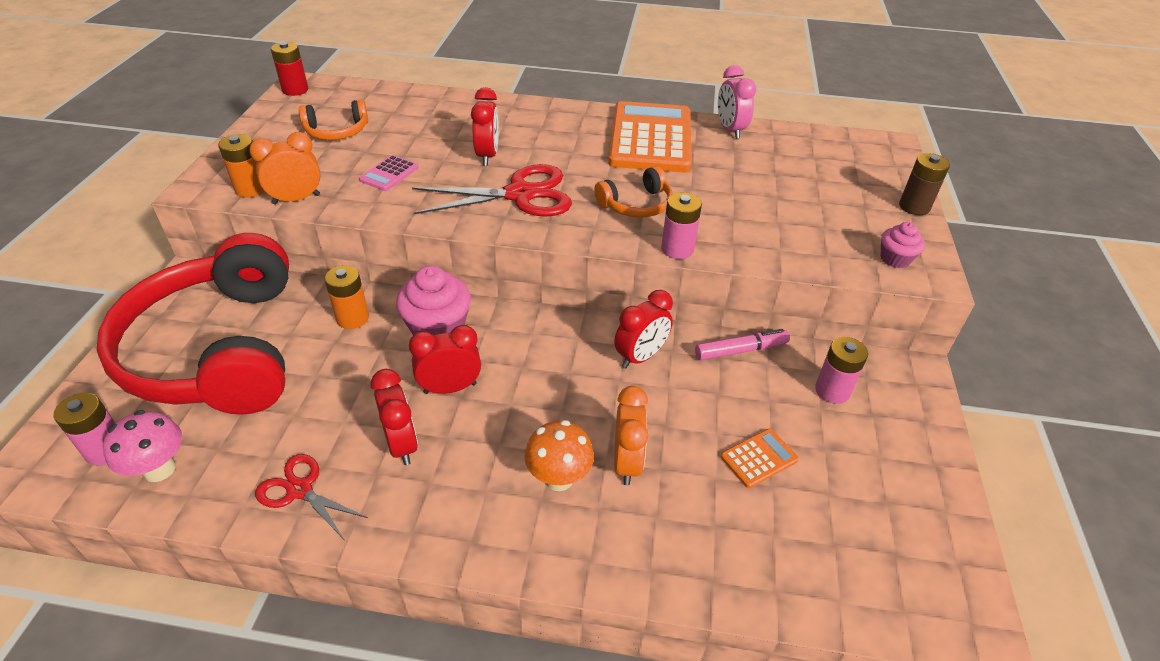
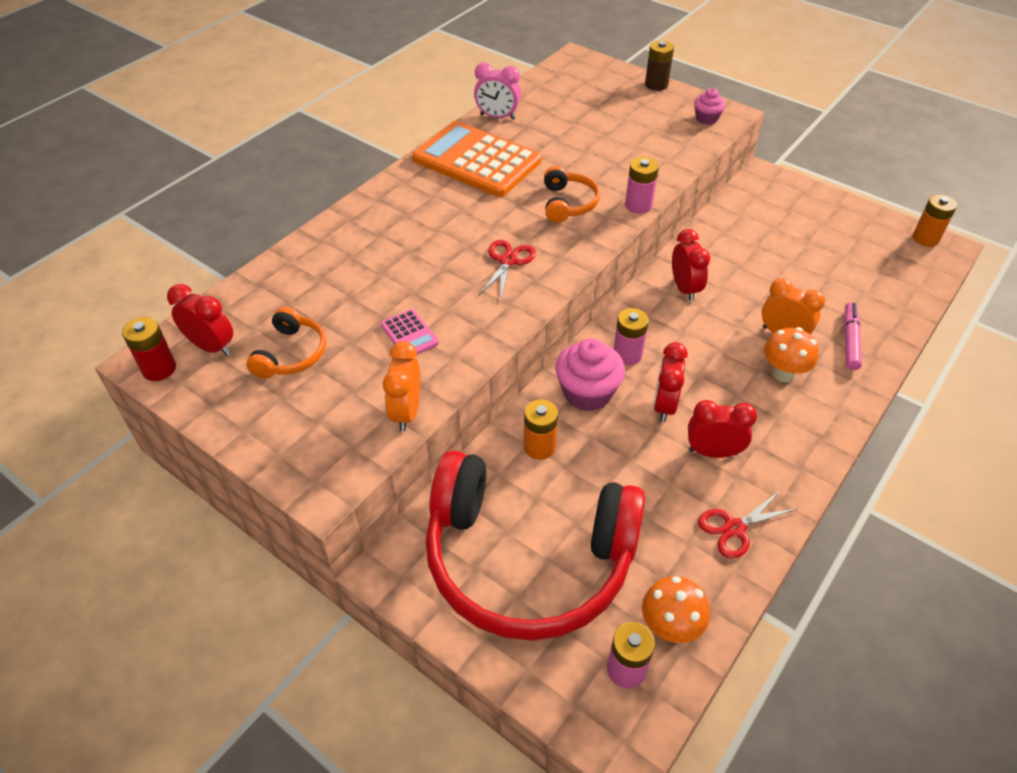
camera: 60 degrees left, 5 degrees up
(159, 469) = (670, 627): pink mushroom -> orange mushroom
(251, 189) = (359, 445): orange battery -> orange battery (925, 238)
(487, 156) = (428, 261): red clock -> red clock (212, 347)
(520, 194) = (508, 261): red scissors -> red scissors, size x0.57
(740, 350) = (704, 238): pink marker -> pink marker (850, 340)
(759, 458) = (804, 273): orange calculator -> none
(832, 391) = (762, 216): pink battery -> pink battery (627, 354)

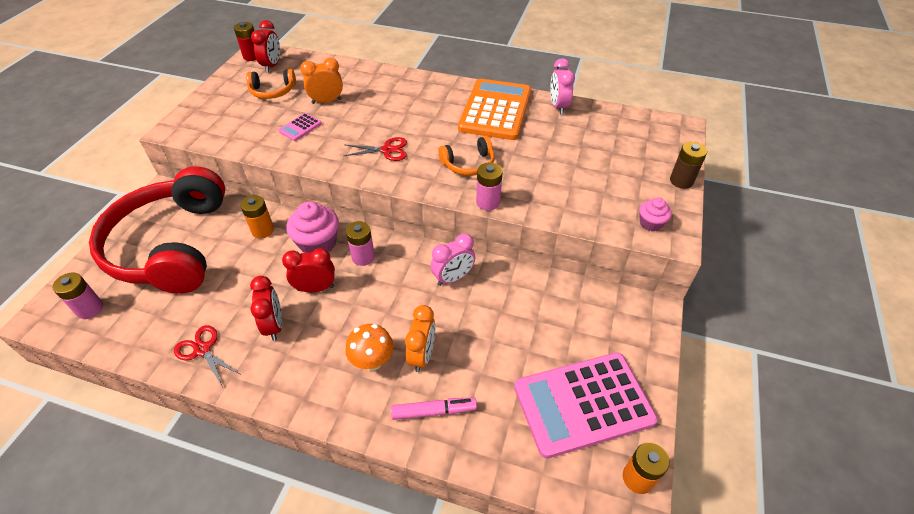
camera: 70 degrees right, 0 degrees up
(406, 412) = (233, 143): orange clock -> orange clock (326, 101)
(670, 627) = (119, 325): orange mushroom -> none
(685, 289) = (453, 278): red clock -> pink clock
(854, 246) = (583, 404): none -> pink calculator

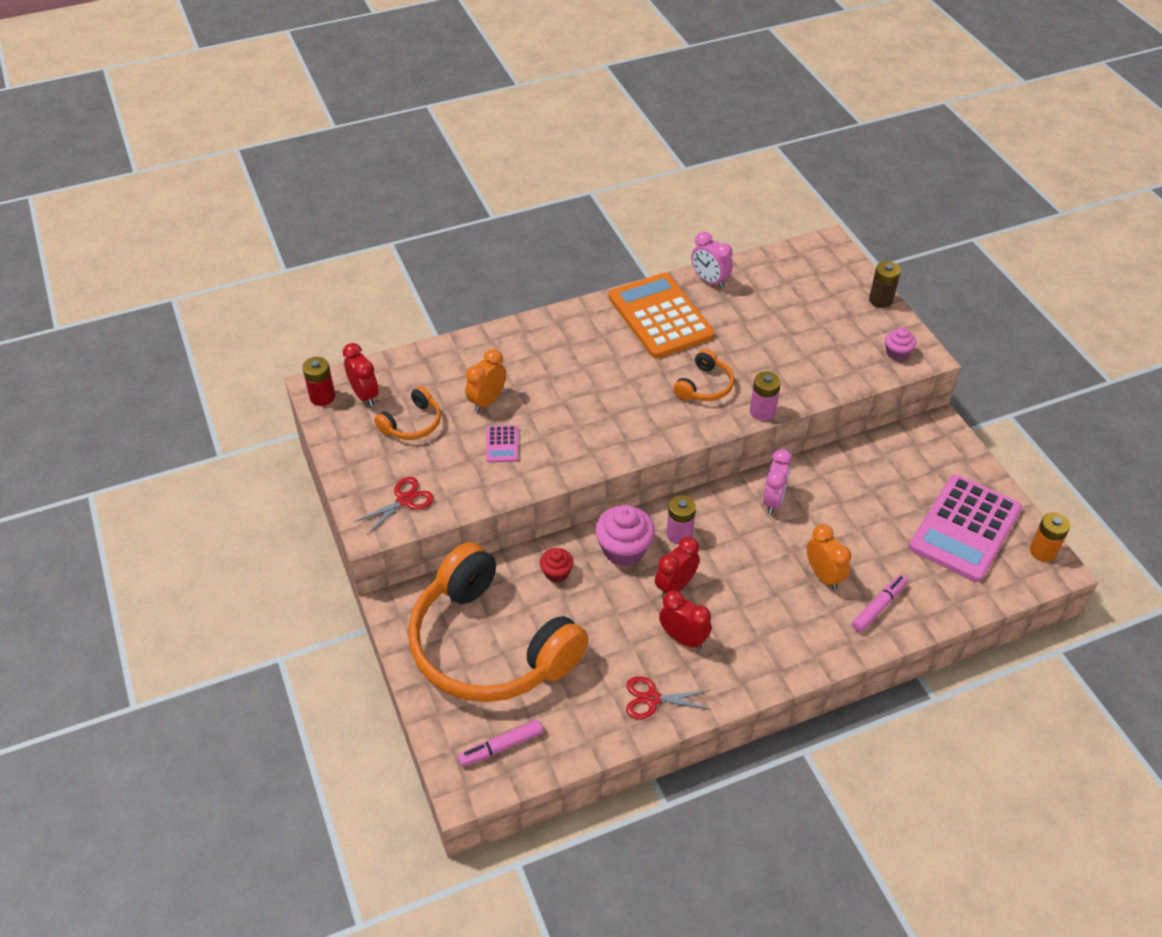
camera: 40 degrees left, 0 degrees up
(90, 309) = (501, 747): pink battery -> pink marker
(172, 245) = (490, 645): red headphones -> orange headphones
(263, 230) = (556, 573): orange battery -> red cupcake
(372, 361) = (794, 607): orange mushroom -> none
(387, 150) = (617, 416): red scissors -> red scissors (405, 500)

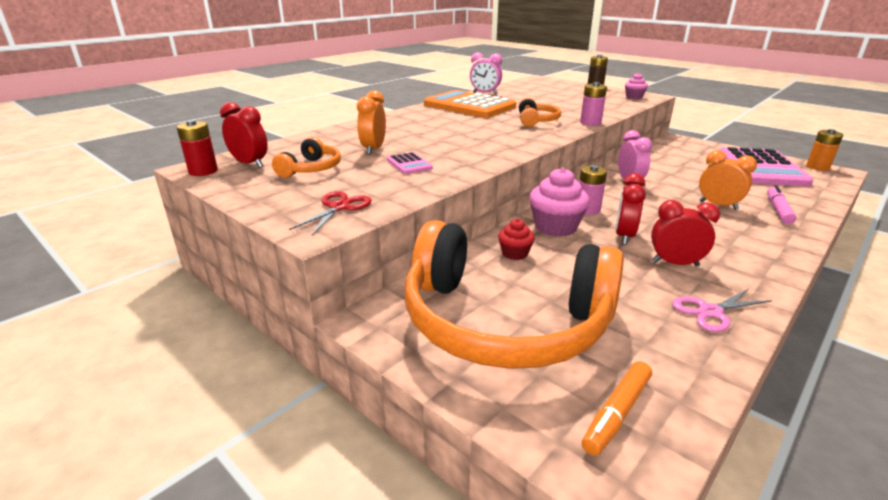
camera: 25 degrees left, 20 degrees down
(501, 747) = (616, 413): pink marker -> orange marker
(652, 699) = (710, 312): red scissors -> pink scissors

